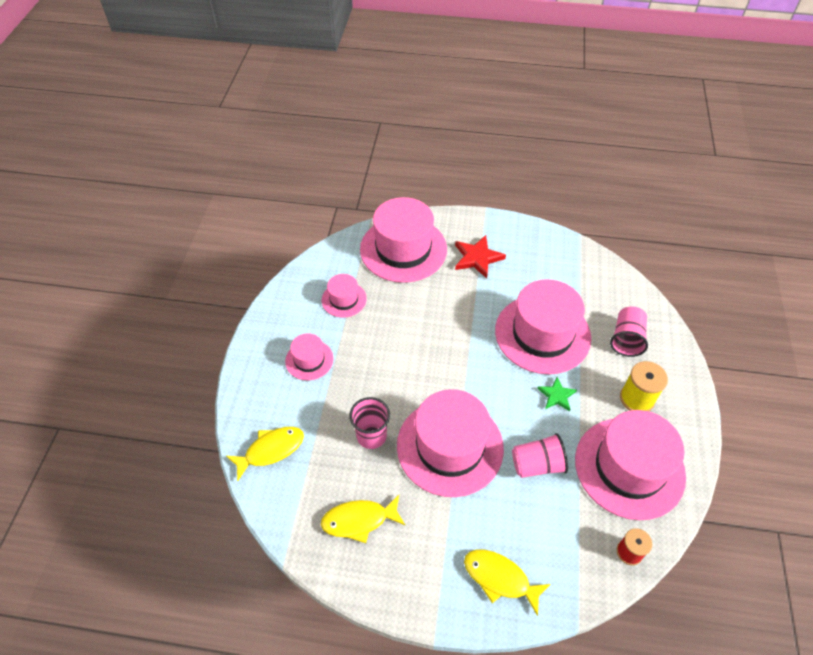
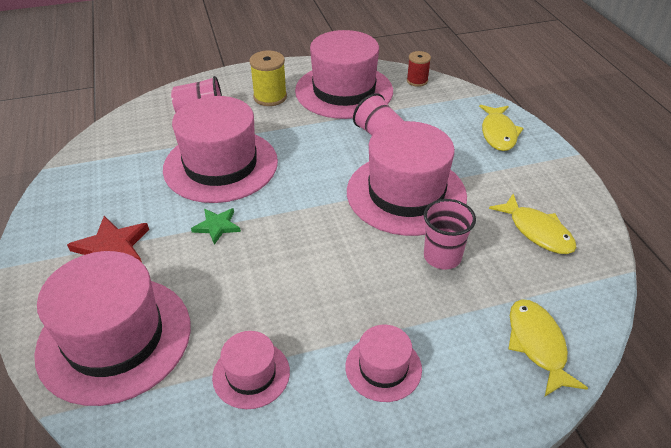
camera: 115 degrees left, 10 degrees down
(271, 450) = (537, 345): yellow fish -> yellow fish turned 45 degrees clockwise
(556, 395) = (296, 140): green star -> green star (217, 226)

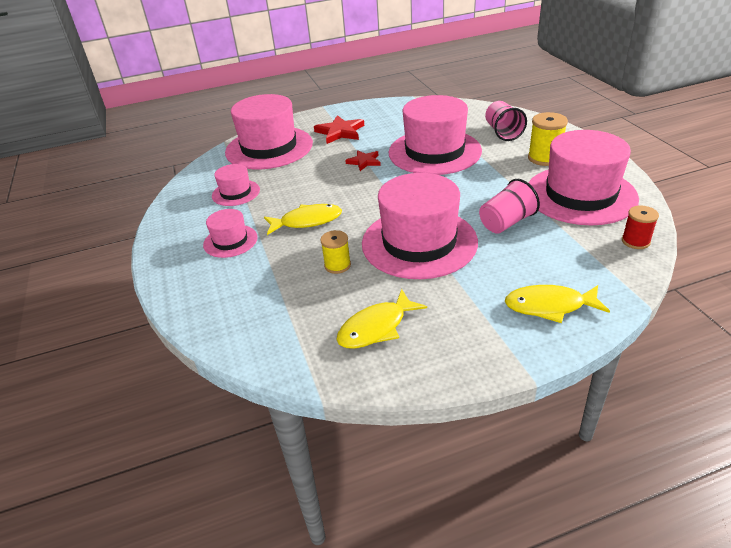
camera: 90 degrees right, 5 degrees down
(217, 226) = (364, 162): green star -> red star
(442, 257) = (337, 265): pink cup -> yellow spool
(537, 345) = (237, 318): yellow fish -> yellow fish (307, 221)

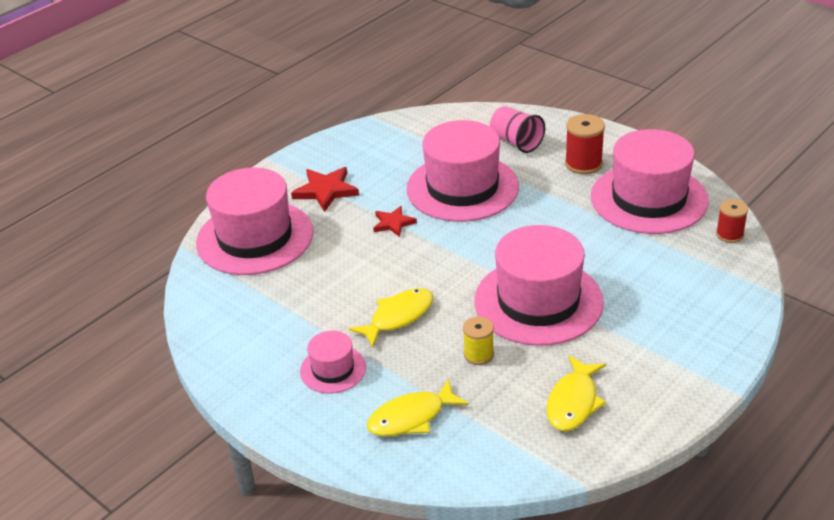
camera: 30 degrees left, 0 degrees up
(236, 193) = (275, 310): pink hat -> none
(506, 223) = (604, 252): pink cup -> none
(544, 158) = (583, 164): yellow spool -> red spool
(549, 306) = (704, 324): yellow fish -> yellow fish (411, 417)

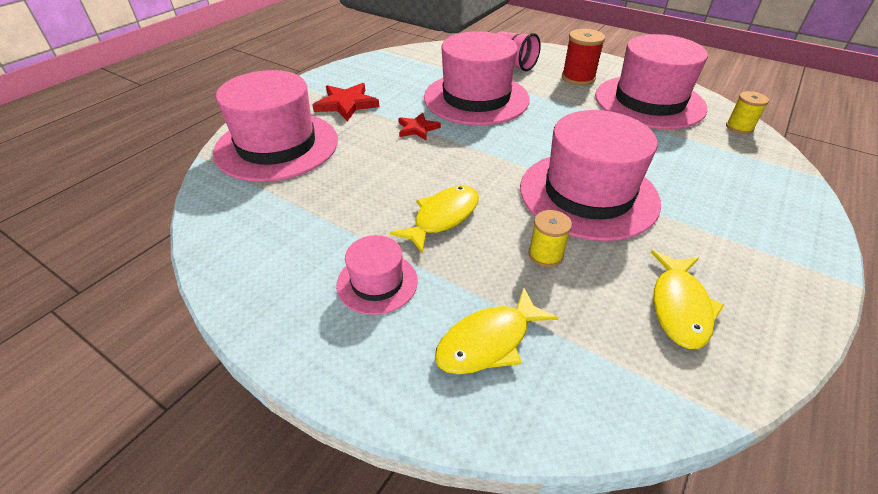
camera: 10 degrees left, 5 degrees up
(729, 234) = (739, 127): red spool -> yellow spool

